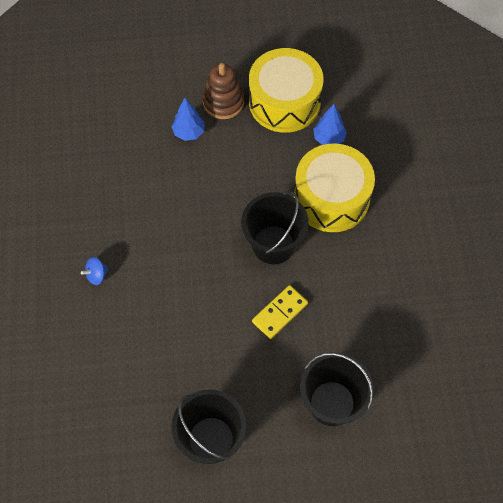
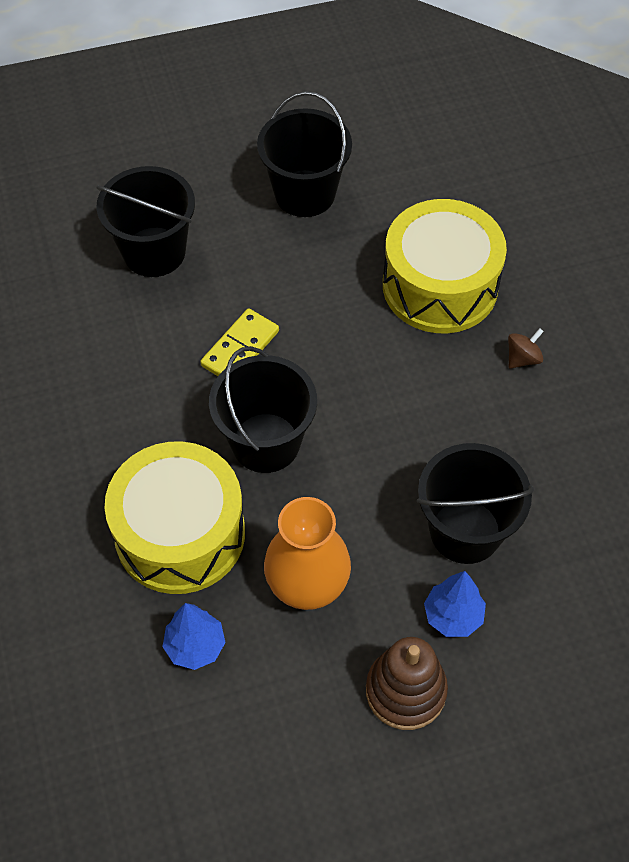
camera: 170 degrees right, 5 degrees down
(97, 275) = (522, 358): blue spinning top -> brown spinning top
(168, 174) = (465, 531): none -> black bucket
(263, 159) = (307, 585): none -> orange vase
(284, 102) = (289, 711): yellow drum -> yellow drum (440, 286)

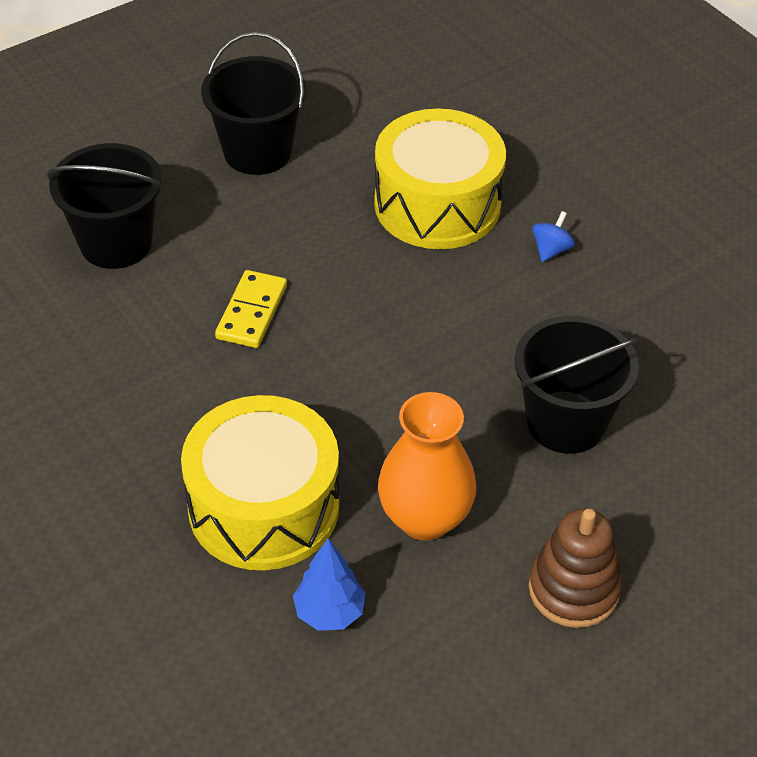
camera: 20 degrees left, 10 degrees down
(265, 443) = (319, 394): black bucket -> none
(453, 616) = (590, 505): blue tree -> none
(522, 358) = (551, 250): brown spinning top -> blue spinning top

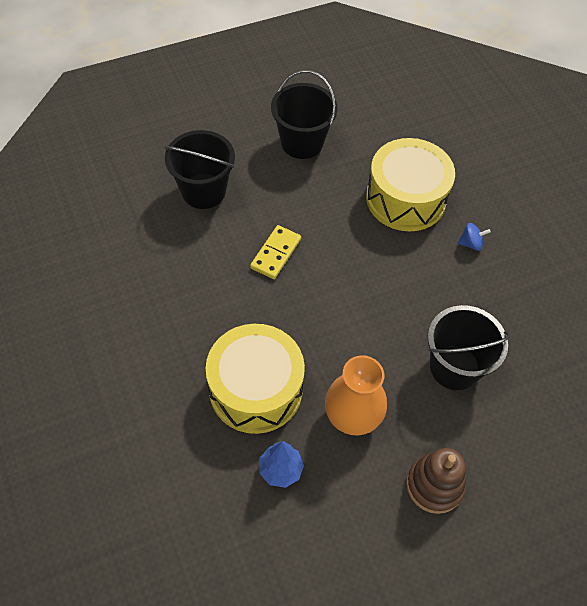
camera: 10 degrees right, 10 degrees up
(551, 250) = (470, 243): blue spinning top -> blue spinning top turned 45 degrees clockwise

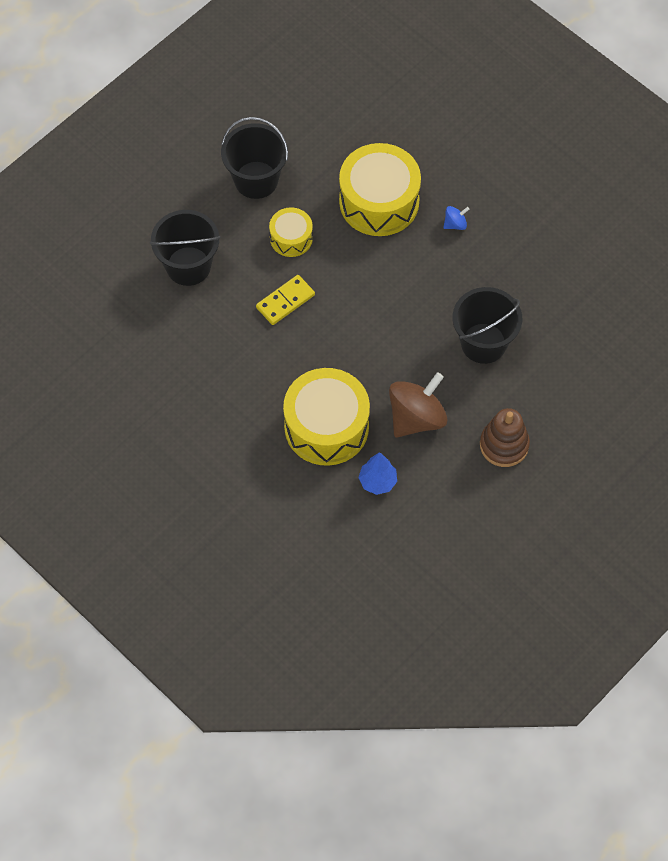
camera: 20 degrees left, 5 degrees up
(275, 253) = (285, 301): yellow domino -> yellow domino turned 45 degrees clockwise
(309, 201) = (291, 238): none -> yellow drum
(352, 417) = (416, 418): orange vase -> brown spinning top

